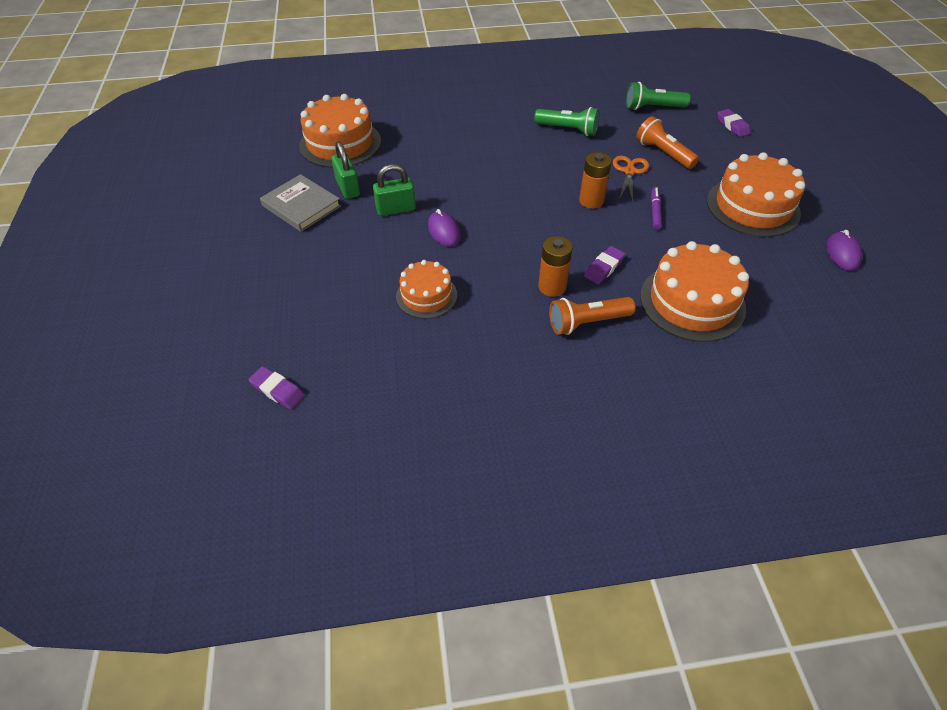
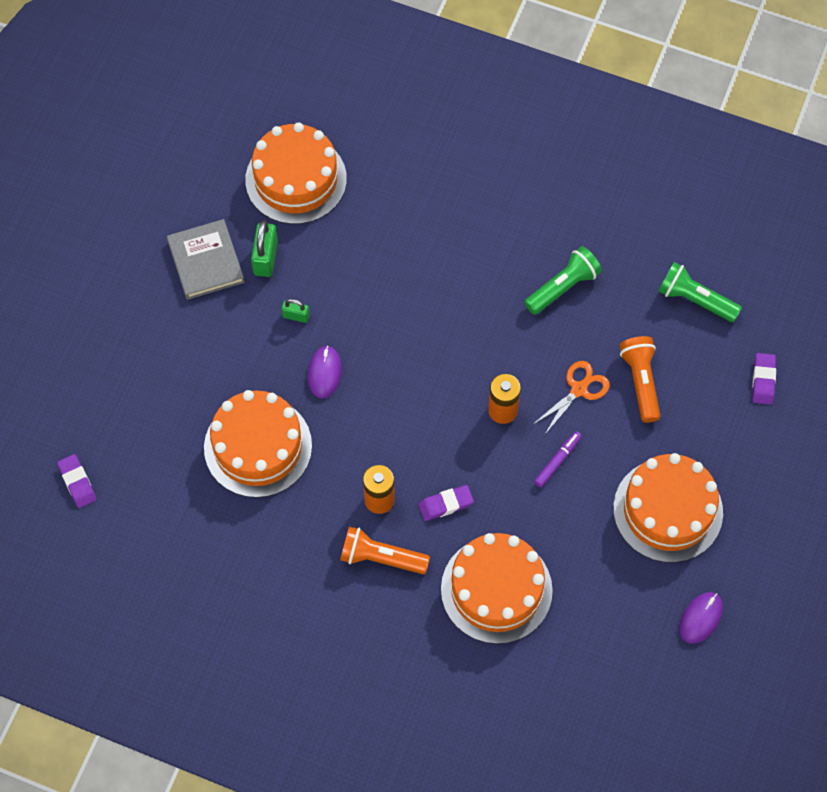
camera: 30 degrees right, 15 degrees up
(396, 209) = (296, 316): green padlock -> green padlock, size x0.58
(426, 295) = (258, 446): orange cake -> orange cake, size x1.67
(568, 130) = (563, 287): green flashlight -> green flashlight turned 90 degrees counterclockwise

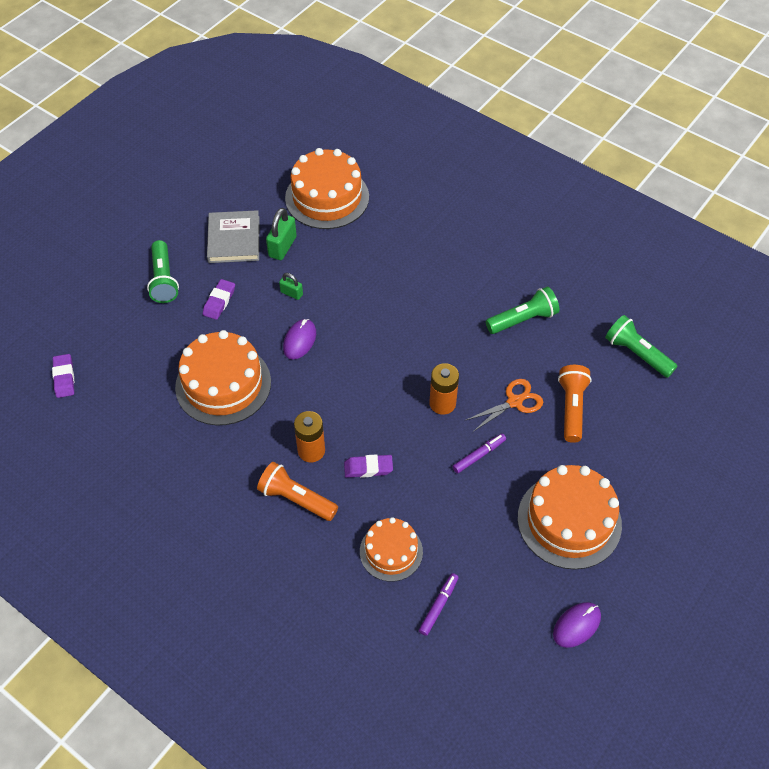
camera: 15 degrees right, 10 degrees down
(143, 334) = (164, 280): none -> green flashlight
(496, 589) = (391, 551): orange cake -> orange cake, size x0.60
(560, 634) = (438, 606): none -> purple marker
(763, 380) = (684, 431): purple eraser -> purple eraser (219, 301)

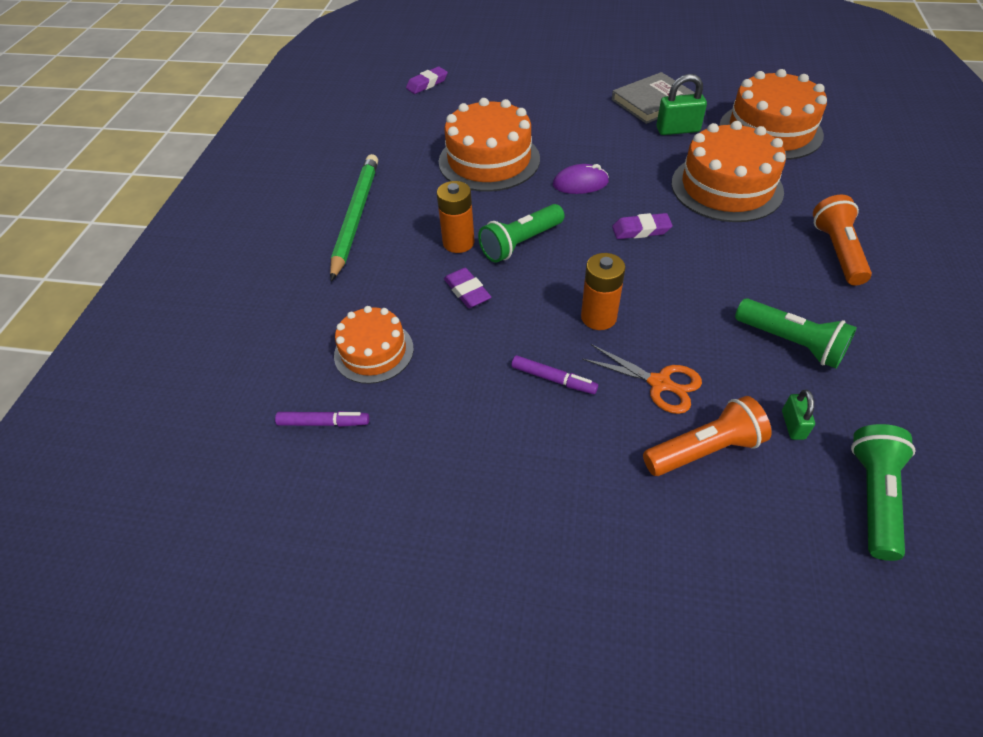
camera: 65 degrees right, 5 degrees down
(164, 280) = (568, 87): green flashlight -> green flashlight (520, 243)
(219, 301) = (576, 122): purple eraser -> purple eraser (641, 230)
(227, 509) = (356, 217): none -> green pencil
(291, 293) = (630, 156): green padlock -> green padlock (793, 425)
(296, 499) = (395, 255): orange flashlight -> orange flashlight (837, 251)
(569, 521) = (523, 518): orange cake -> orange cake (726, 187)
(576, 625) = (362, 594): purple mouse -> none

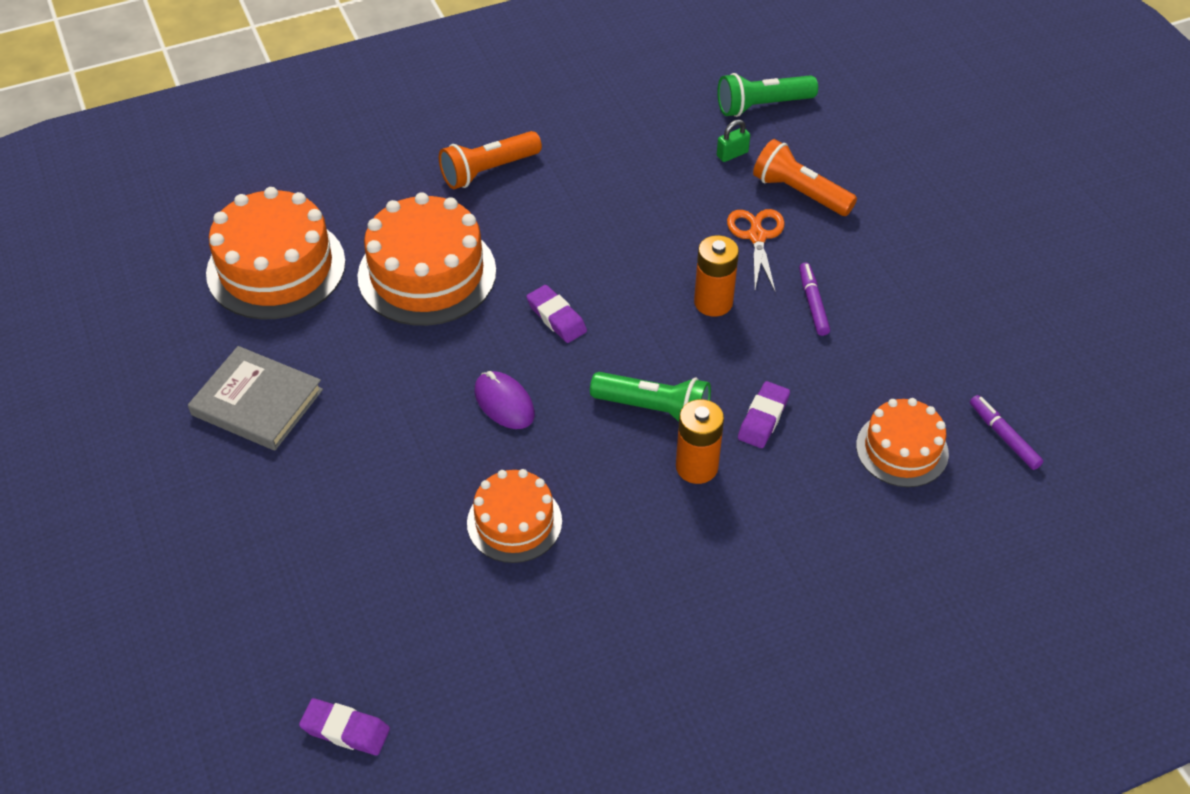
camera: 125 degrees left, 0 degrees up
(356, 217) = (732, 603): green pencil -> none
(489, 160) = (514, 522): orange cake -> orange cake, size x0.60
(677, 130) = (321, 353): green padlock -> none
(791, 343) = (641, 173): green flashlight -> none

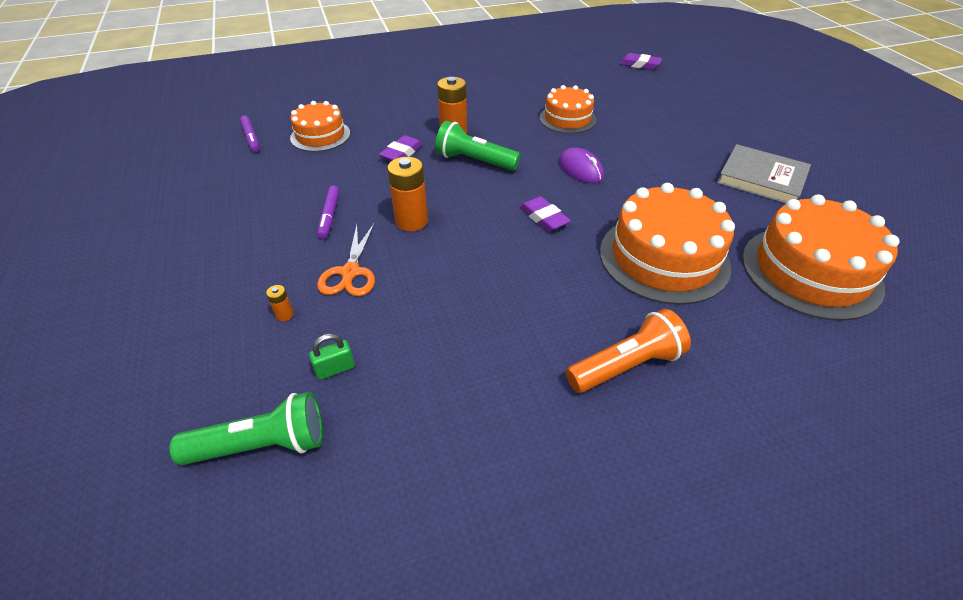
camera: 175 degrees left, 5 degrees down
(799, 192) = (284, 315): orange flashlight -> orange battery

